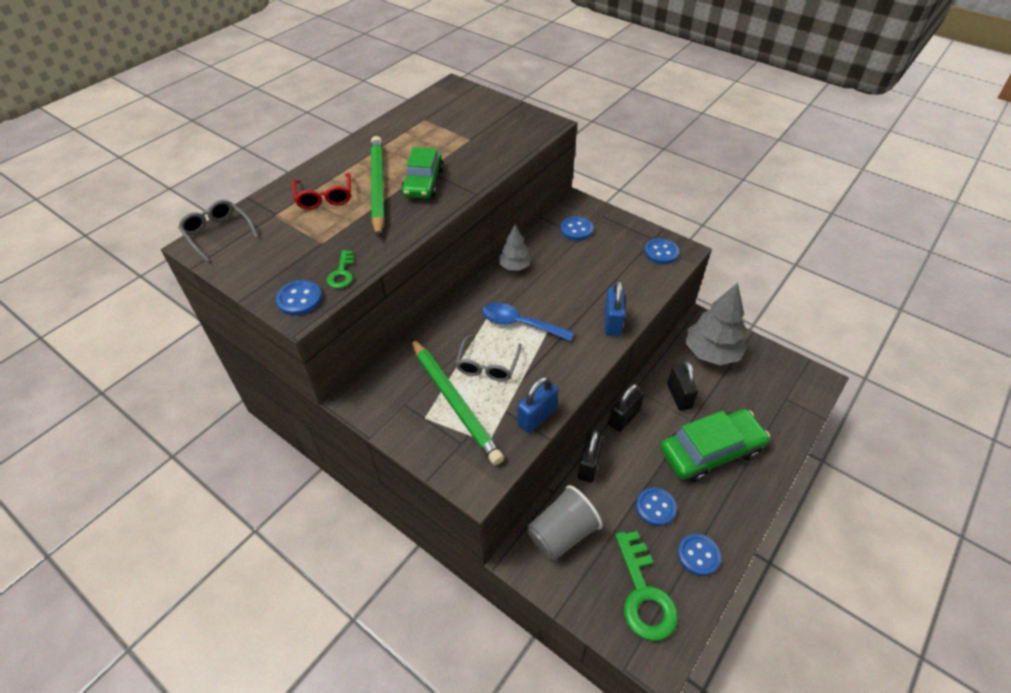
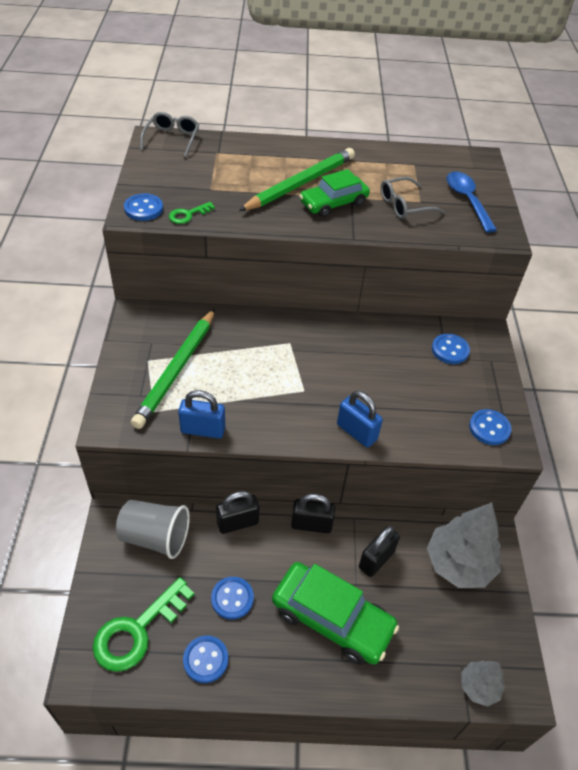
camera: 50 degrees right, 0 degrees up
(325, 198) = (259, 165): red glasses -> none
(487, 365) = (230, 371): grey glasses -> grey glasses (404, 205)
(514, 266) = (358, 331): grey tree -> grey tree (479, 687)
(520, 324) = (294, 368): blue spoon -> blue spoon (467, 200)
(612, 322) = (356, 432): blue padlock -> blue padlock turned 75 degrees clockwise

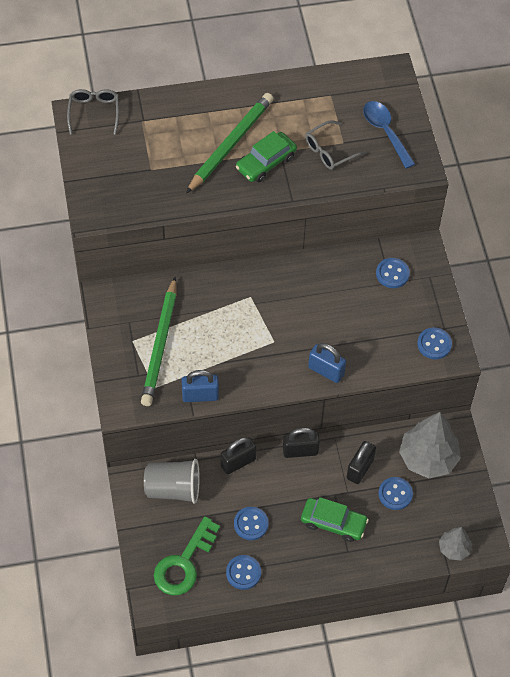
camera: 10 degrees left, 10 degrees up
(143, 209) = (100, 207): blue button -> blue button (395, 494)
(188, 215) = (141, 205): green key -> none
(332, 619) = (333, 523): green car -> green car, size x0.66

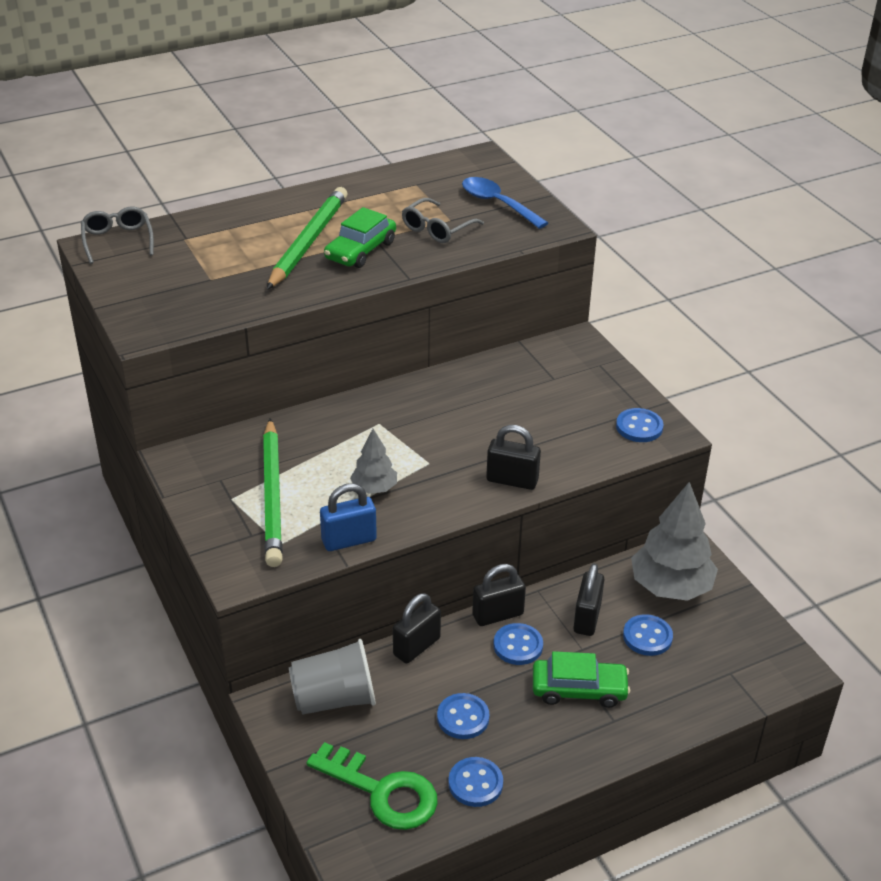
camera: 15 degrees left, 20 degrees down
(184, 563) = (382, 791): green key -> green key turned 75 degrees counterclockwise
(326, 371) = (512, 480): blue padlock -> black padlock
(392, 274) = (552, 370): blue button -> blue button (518, 646)
(454, 548) = (757, 683): grey tree -> grey tree (374, 488)

